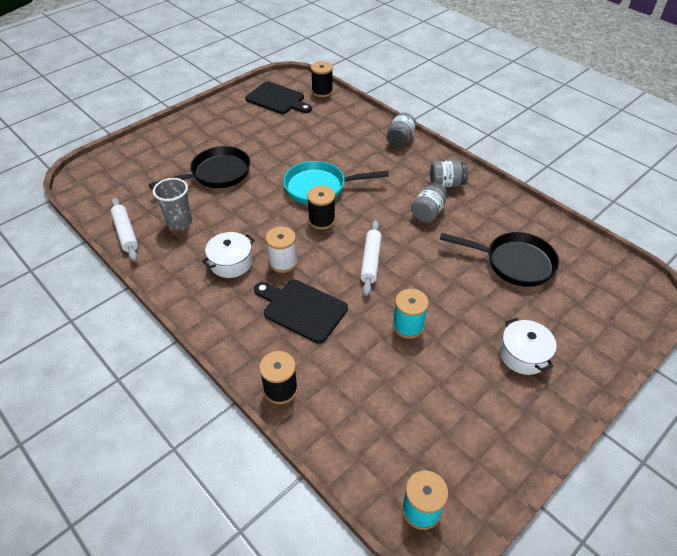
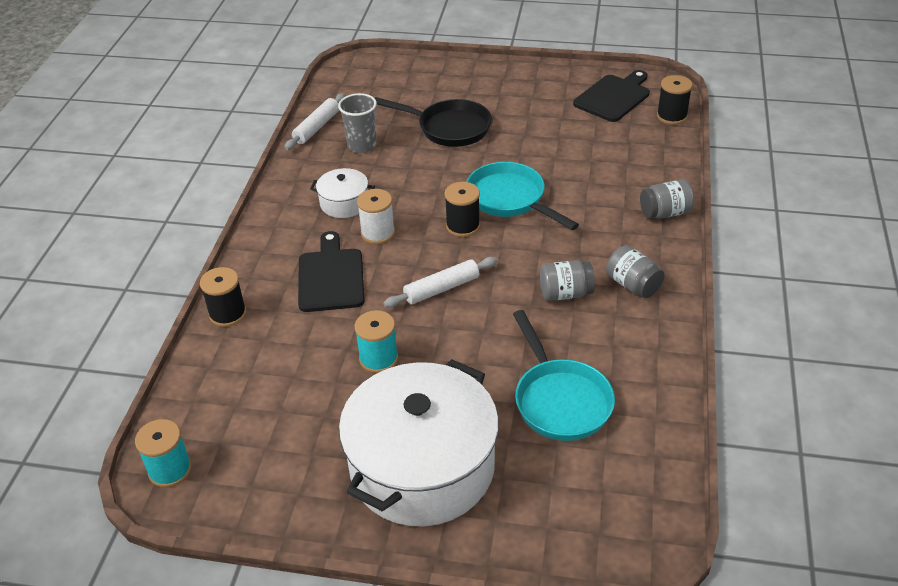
camera: 55 degrees right, 5 degrees down
(277, 99) = (613, 97): black cutting board -> black cutting board turned 135 degrees counterclockwise
(513, 263) = (560, 400): black pan -> turquoise pan
(523, 355) = (422, 467): white pot -> white pot, size x2.25

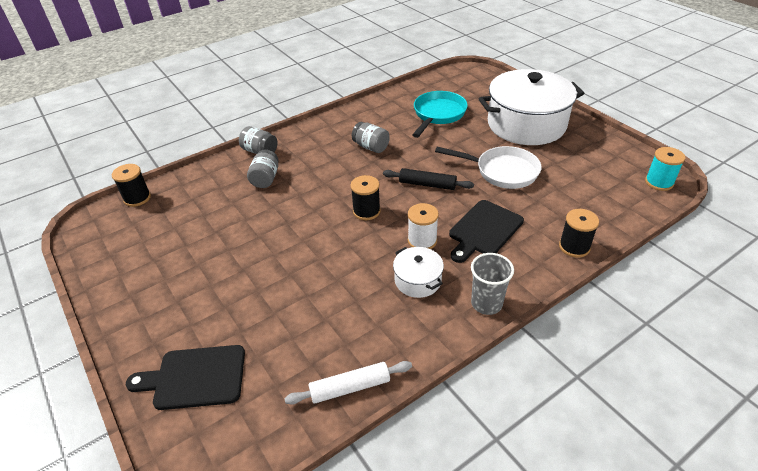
camera: 135 degrees left, 0 degrees up
(362, 146) = (341, 329): grey cup -> grey cup (486, 303)
(378, 359) = (502, 171): turquoise spool -> white pan
(441, 288) = (427, 184): white rolling pin -> black rolling pin
(449, 128) = (260, 295): black pan -> none
(510, 199) = (315, 209): turquoise pan -> none
(613, 97) = (128, 237): black cutting board -> black cutting board (195, 378)
(633, 285) = (336, 133): grey jar -> grey jar (265, 179)

